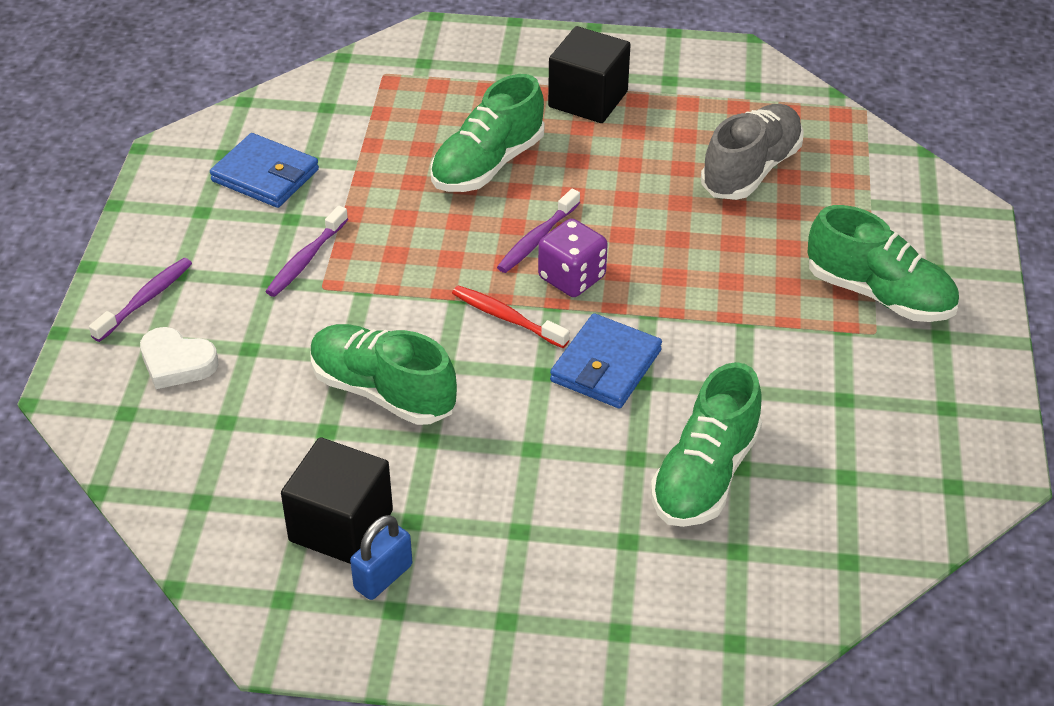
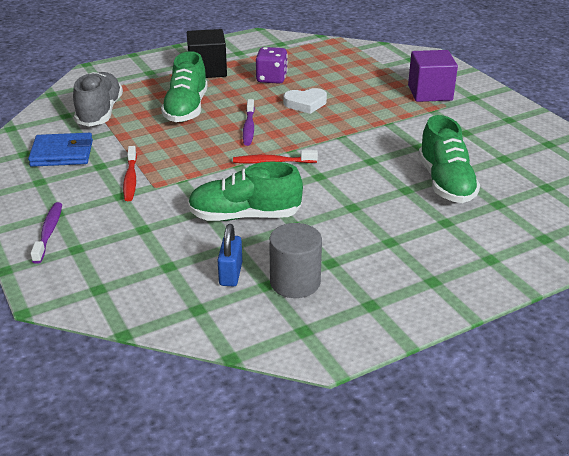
camera: 35 degrees left, 10 degrees down
(177, 363) = (104, 252): white heart -> white heart (305, 104)
(305, 260) = (130, 179): purple toothbrush -> red toothbrush
(341, 526) = (295, 282): black cube -> grey cylinder
(383, 577) = (346, 293): blue padlock -> blue padlock (230, 274)
(572, 278) = (285, 135): purple dice -> purple dice (271, 78)
(606, 366) = (346, 161): blue wallet -> none
(751, 170) = (318, 71): grey shoe -> grey shoe (100, 113)
(878, 294) = (430, 93): green shoe -> purple cube

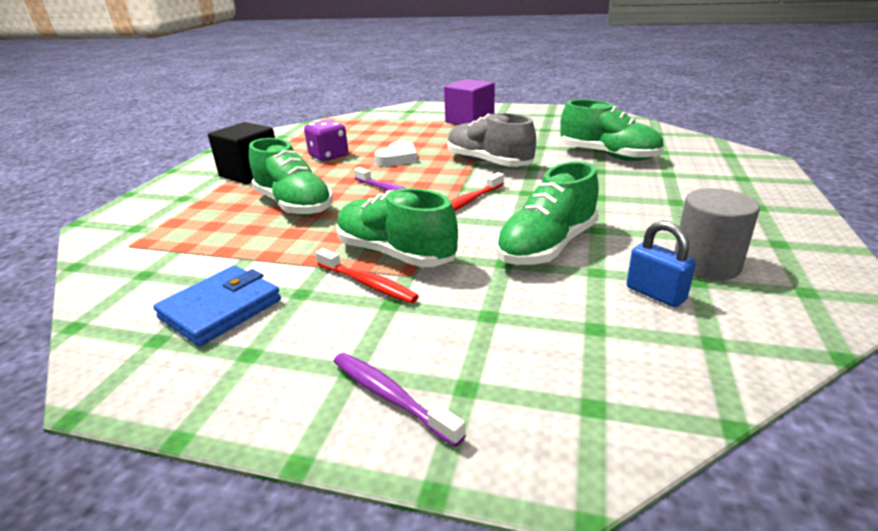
camera: 45 degrees left, 5 degrees down
(100, 113) = (192, 251): grey shoe -> grey shoe (488, 163)
(171, 171) = (395, 254): none -> green shoe

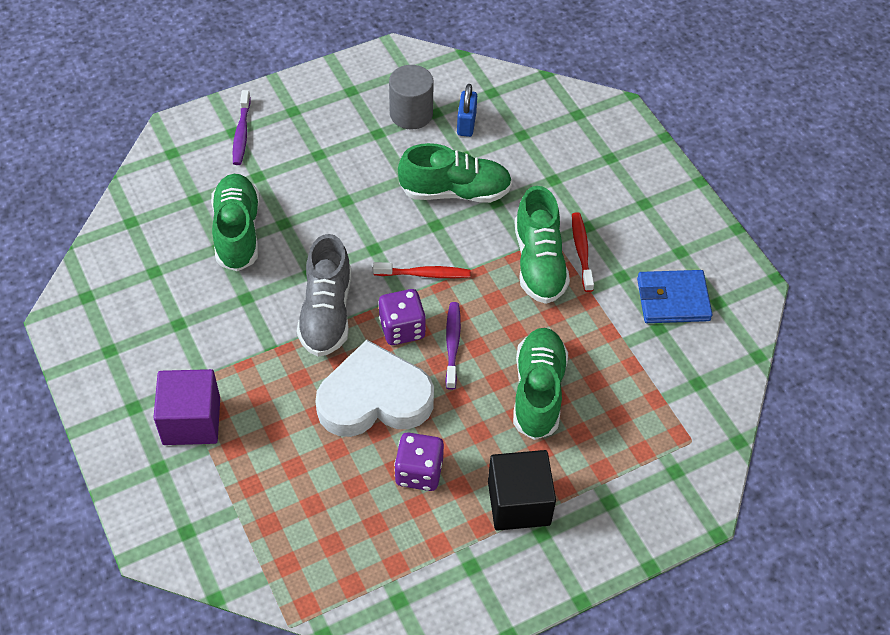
camera: 135 degrees left, 25 degrees up
(390, 396) = (642, 178): purple toothbrush -> purple toothbrush (241, 133)
(398, 158) = (374, 398): white heart -> white heart, size x1.92
(433, 180) = (402, 328): none -> purple dice

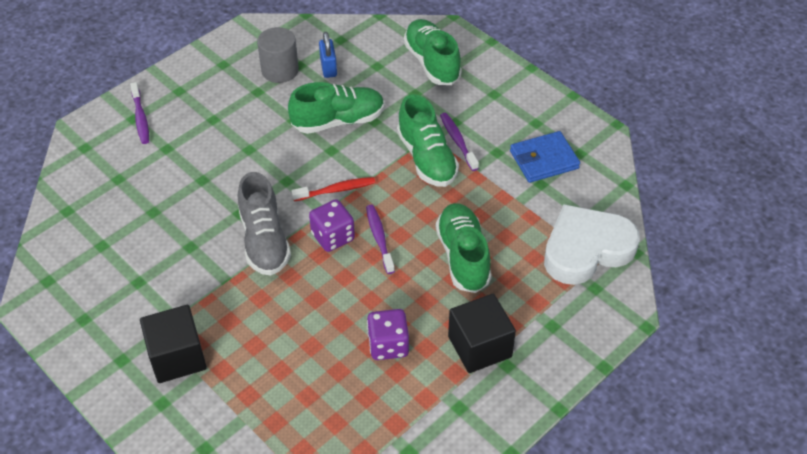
camera: 15 degrees left, 5 degrees down
(191, 421) = (177, 357): purple cube -> black cube
(237, 232) = (164, 196): green shoe -> green shoe (432, 63)
(374, 398) = (329, 297): white heart -> white heart (586, 249)
(581, 251) = (457, 141): red toothbrush -> purple toothbrush

